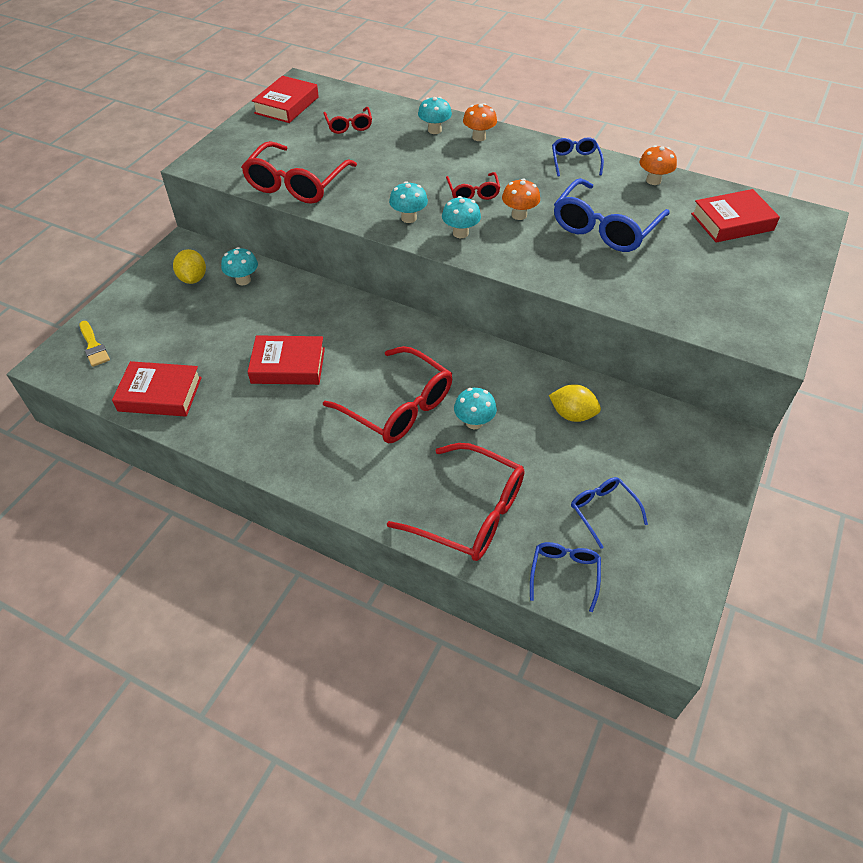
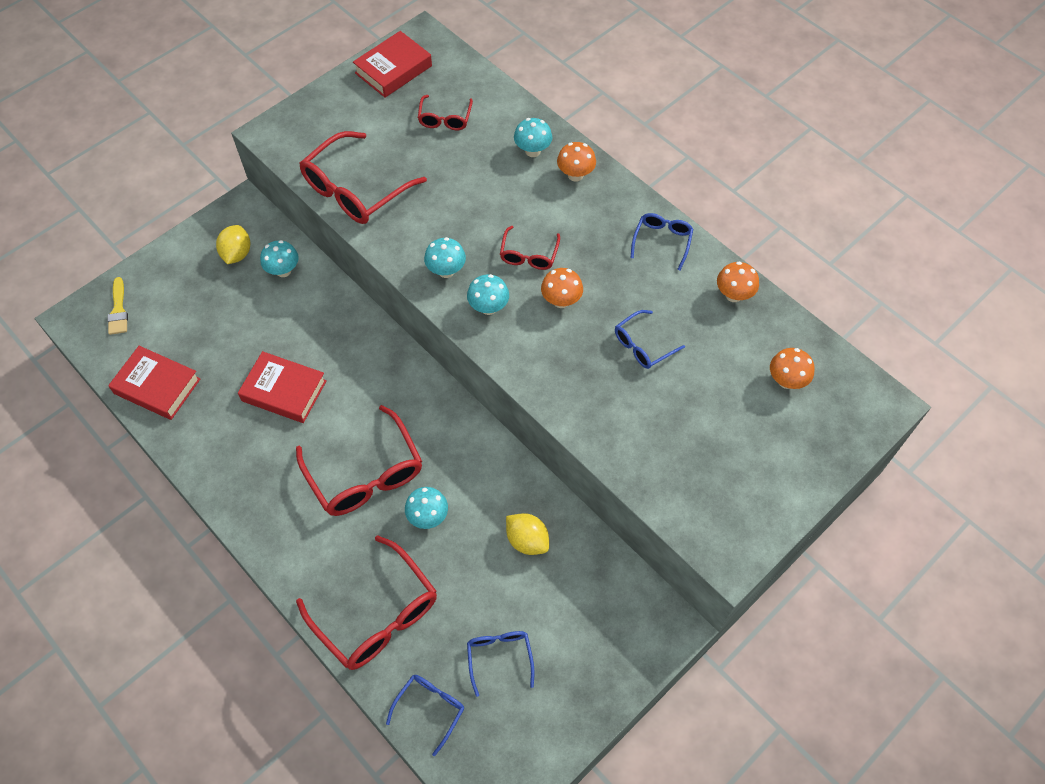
camera: 20 degrees right, 10 degrees up
(605, 227) = (643, 345): blue glasses -> blue glasses, size x0.53
(732, 222) = (786, 381): red book -> orange mushroom

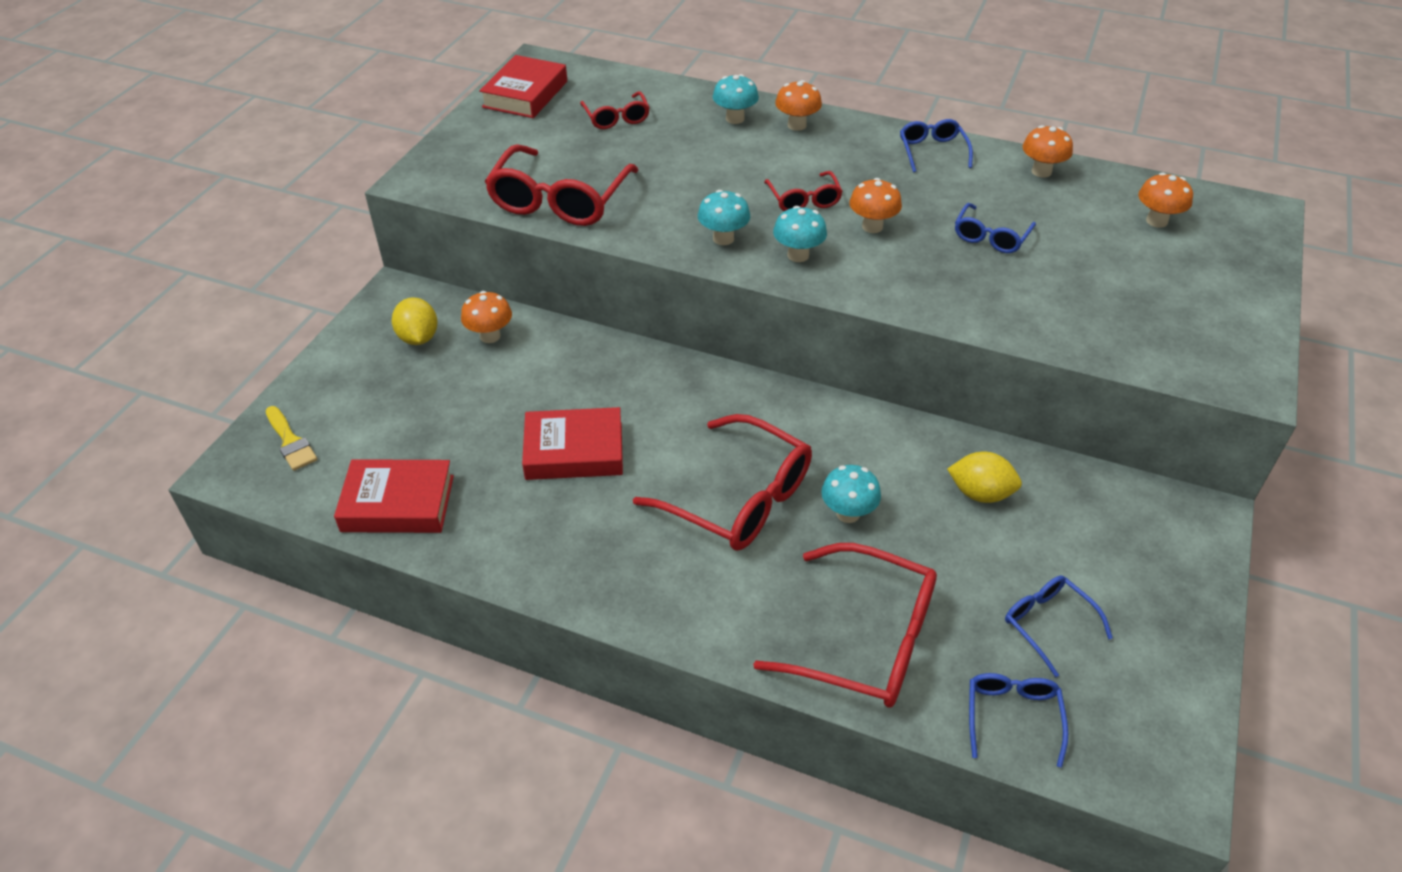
camera: 25 degrees left, 15 degrees down
(283, 271) = (490, 336): turquoise mushroom -> orange mushroom

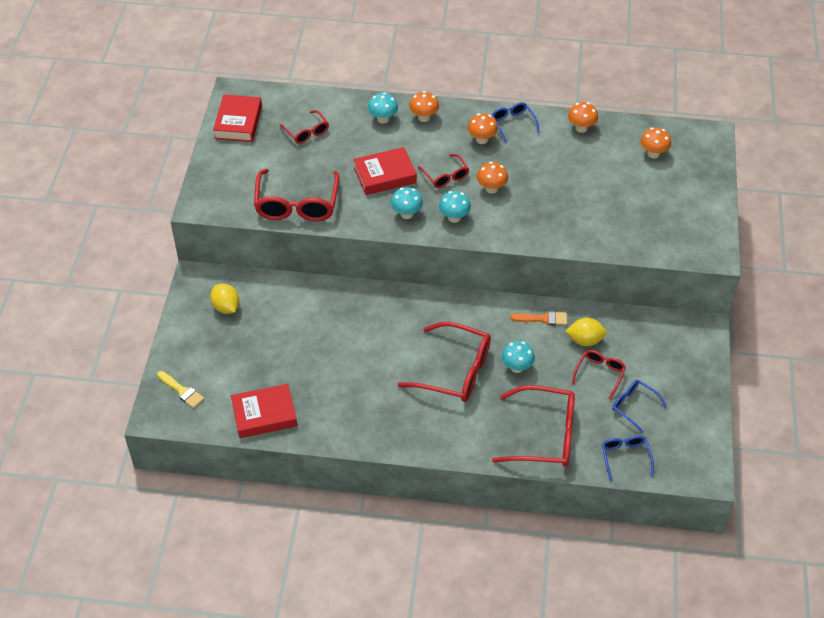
camera: 15 degrees left, 5 degrees up
(490, 336) = (270, 297): orange mushroom -> orange mushroom (481, 139)
(574, 451) = (352, 362): red book -> red book (385, 175)
(915, 446) = (543, 319): none -> orange brush
(991, 236) = (561, 183): blue glasses -> none
(994, 554) = (599, 374): none -> red glasses

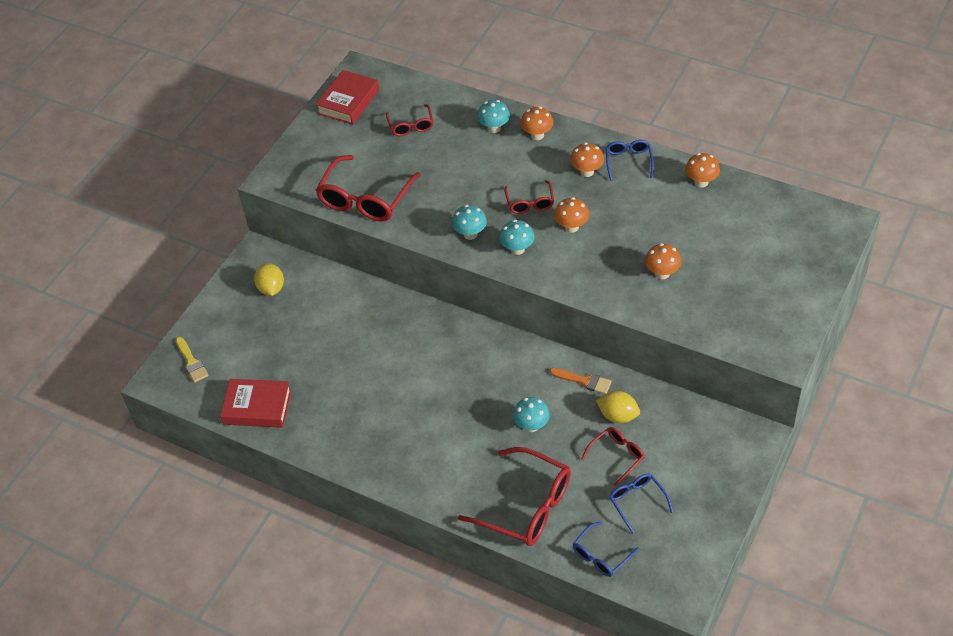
camera: 25 degrees right, 0 degrees up
(385, 175) = (467, 188): red book -> none
(454, 371) = (464, 412): red glasses -> none
(625, 458) = (601, 555): blue glasses -> blue glasses turned 150 degrees counterclockwise
(653, 154) = (768, 228): orange mushroom -> orange mushroom (662, 273)

